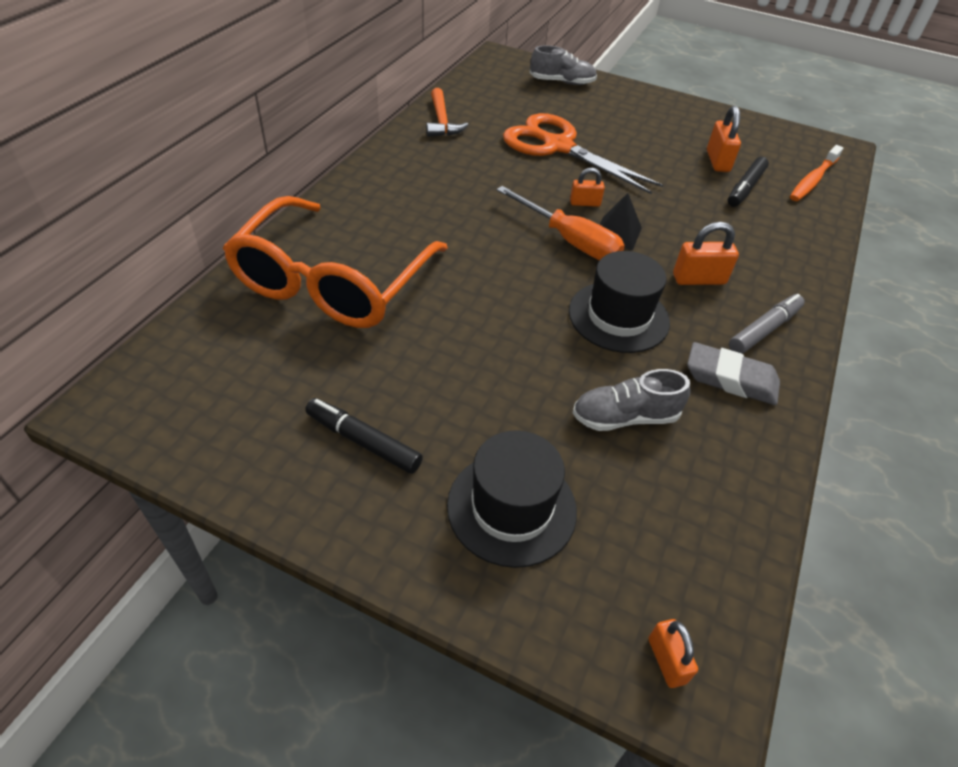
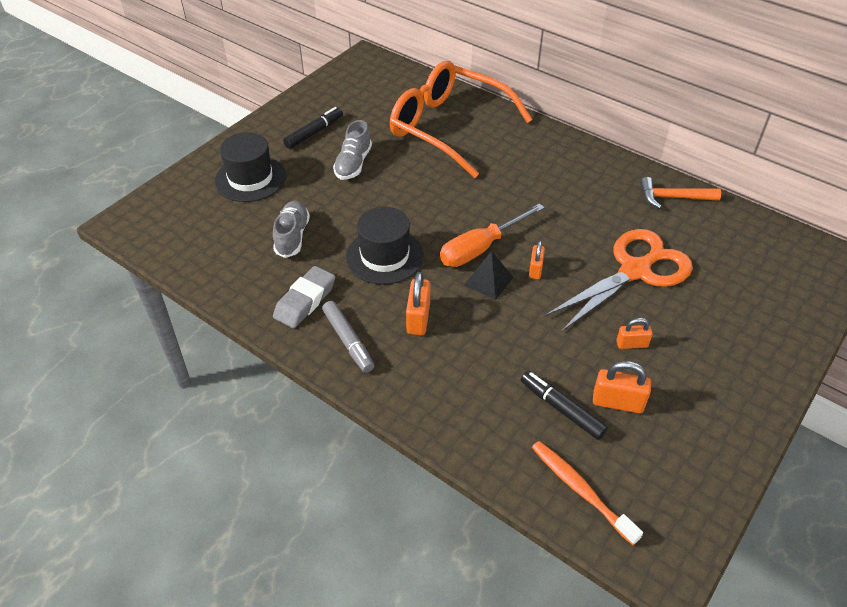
camera: 105 degrees right, 0 degrees up
(562, 82) = (786, 303): grey shoe -> grey shoe (353, 164)
(666, 660) = (145, 215): orange padlock -> orange padlock (631, 344)

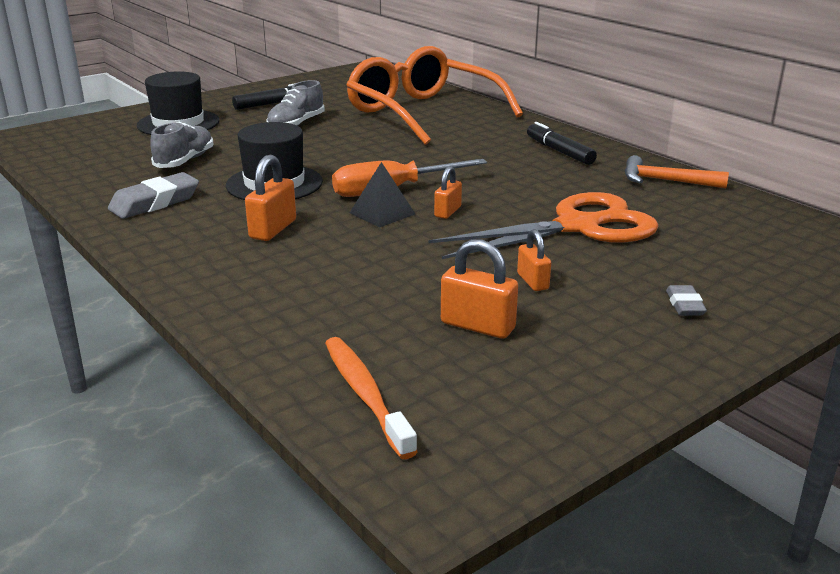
camera: 15 degrees right, 20 degrees down
(348, 341) = (175, 235): grey marker -> none
(561, 409) = (395, 321): black marker -> black marker (559, 151)
(631, 344) = (532, 281): orange padlock -> orange padlock turned 60 degrees clockwise
(738, 349) = (685, 305): none -> grey eraser

